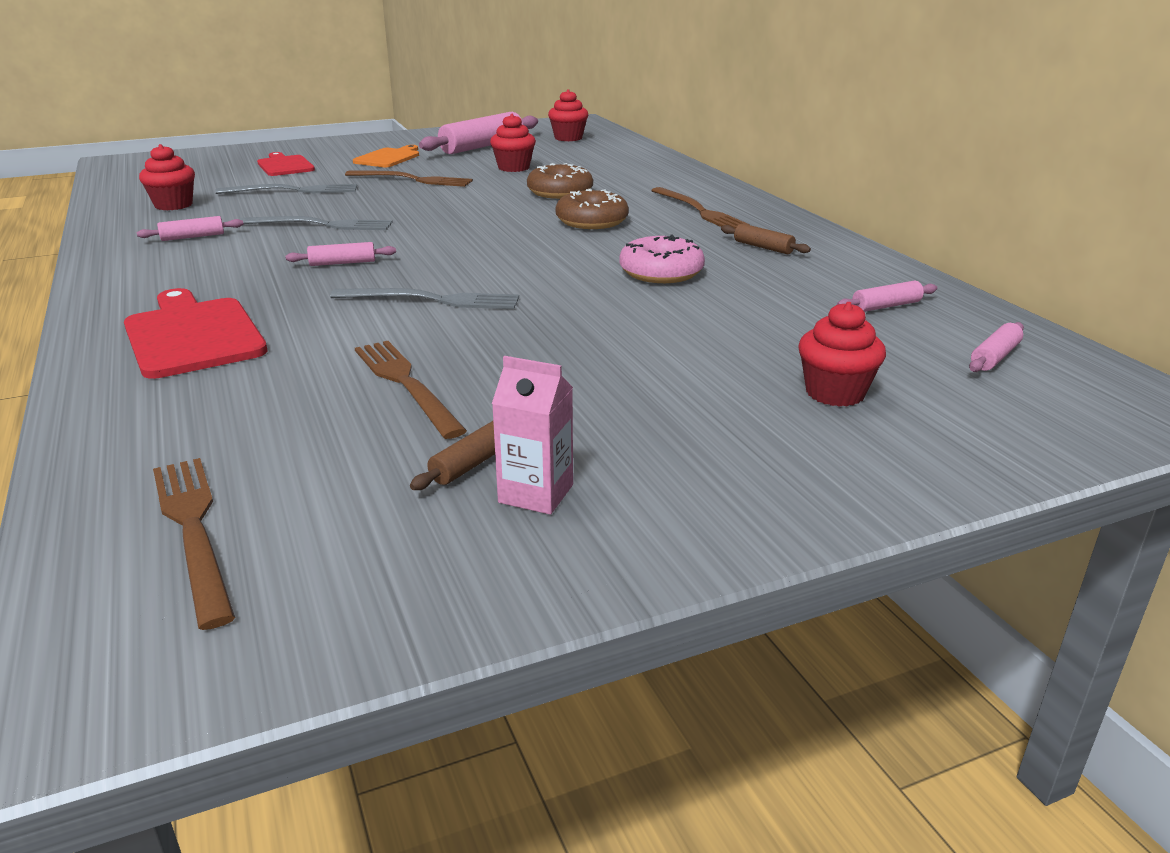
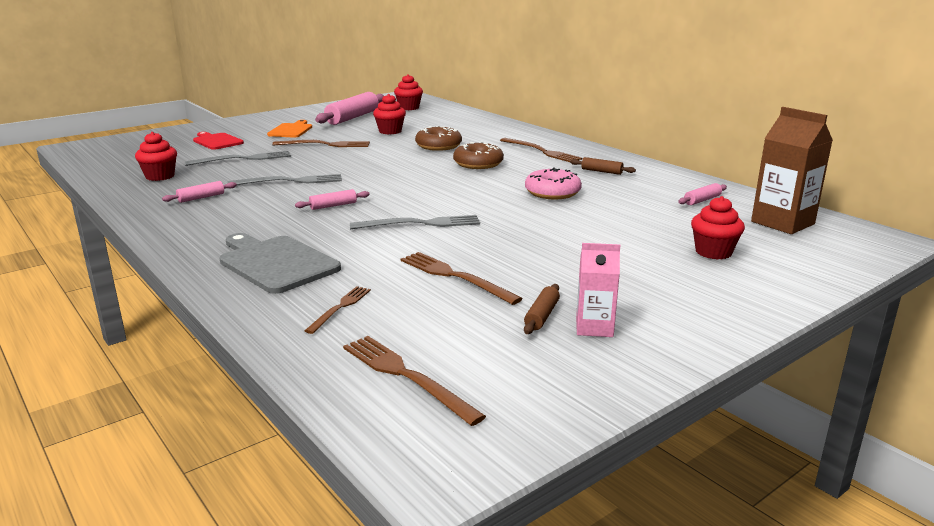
camera: 15 degrees left, 5 degrees down
(193, 335) = (276, 263): red cutting board -> grey cutting board
(209, 410) = (340, 308): none -> brown fork
(994, 357) = (782, 223): pink rolling pin -> brown carton

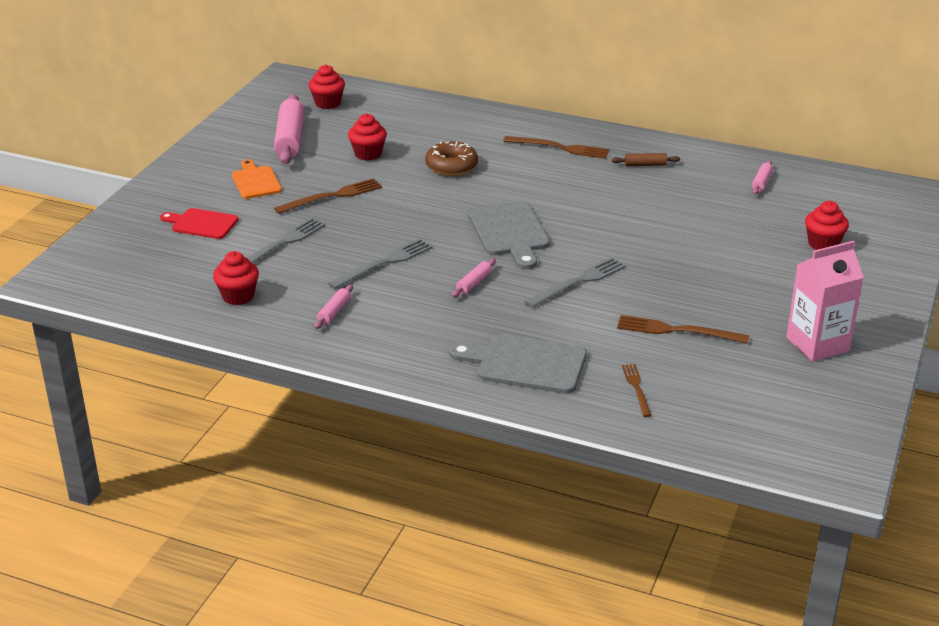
camera: 30 degrees left, 10 degrees up
(406, 376) = (752, 425): brown fork -> none
(417, 185) = (509, 232): none -> grey cutting board
(478, 164) = (525, 184): brown donut -> none
(542, 316) = (775, 346): brown rolling pin -> none
(552, 192) = (636, 208): pink donut -> none
(594, 327) = (817, 344): pink carton -> pink carton, size x1.67
(782, 223) = (841, 194): brown carton -> none

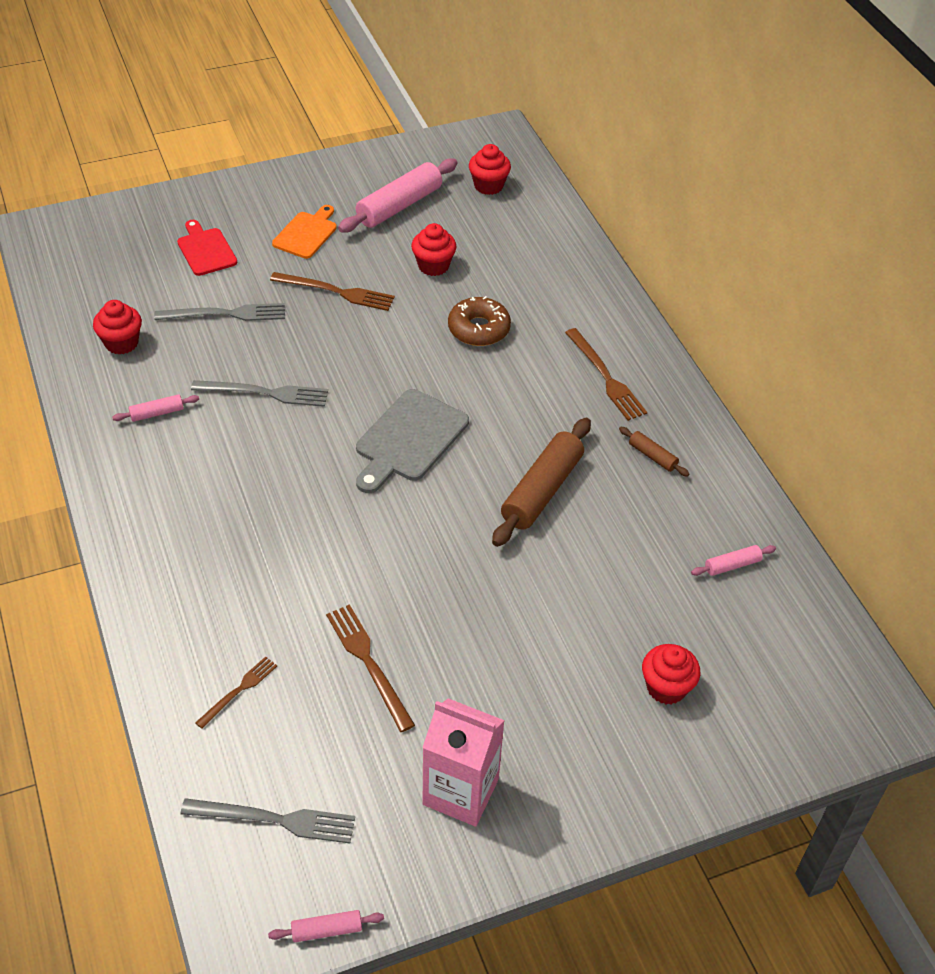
camera: 45 degrees right, 15 degrees up
(473, 283) = (295, 470): pink rolling pin -> pink rolling pin (326, 930)
(526, 364) = (202, 587): grey cutting board -> none
(578, 282) = (376, 539): grey fork -> grey fork (275, 820)
(620, 210) = (542, 491): none -> brown rolling pin

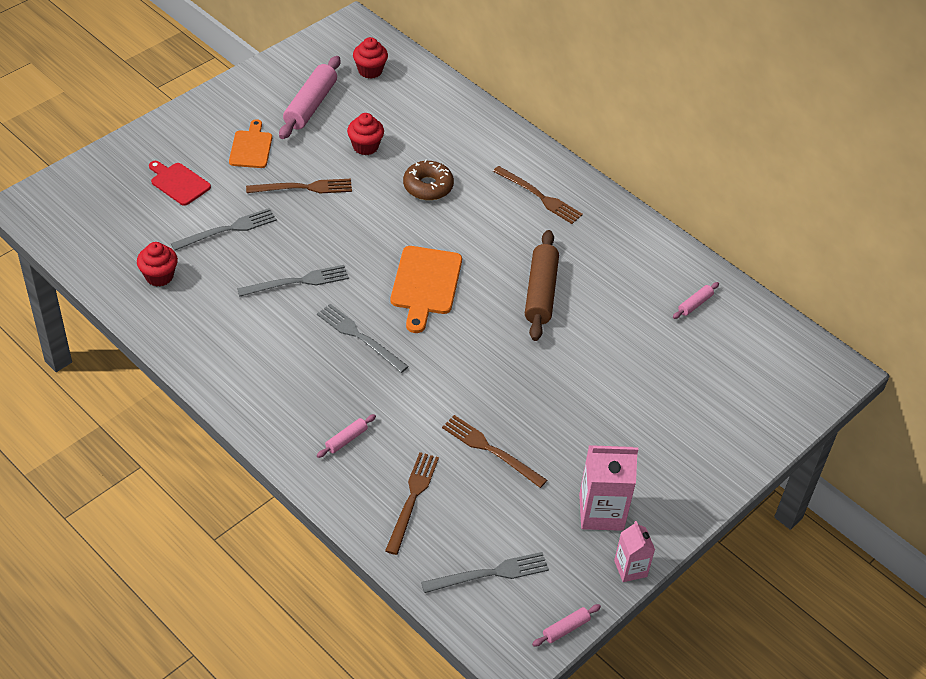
camera: 25 degrees left, 0 degrees up
(157, 413) = (223, 322): pink rolling pin -> pink rolling pin (346, 439)
(239, 690) = (412, 499): brown fork -> brown fork, size x1.61
(296, 476) = (359, 337): none -> grey fork
(409, 439) = (425, 284): grey cutting board -> orange cutting board
(456, 881) = (630, 568): none -> pink carton
(652, 456) = (602, 245): brown rolling pin -> none
(666, 687) = (695, 399): red cupcake -> none

